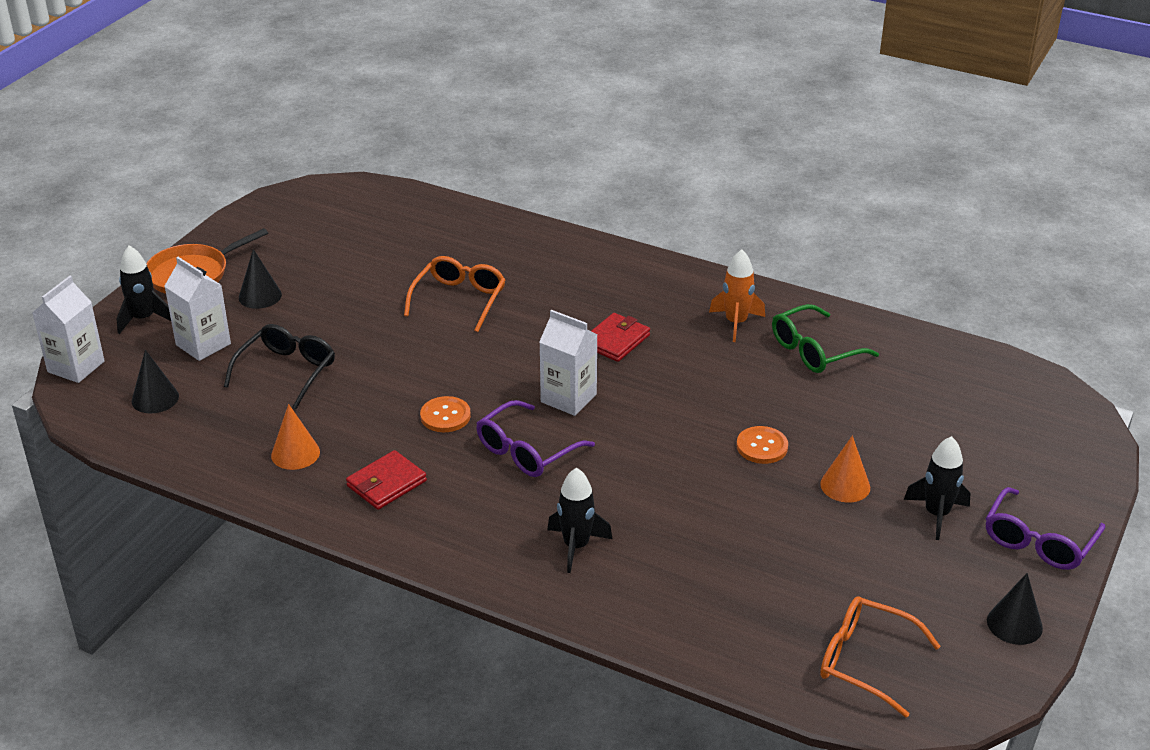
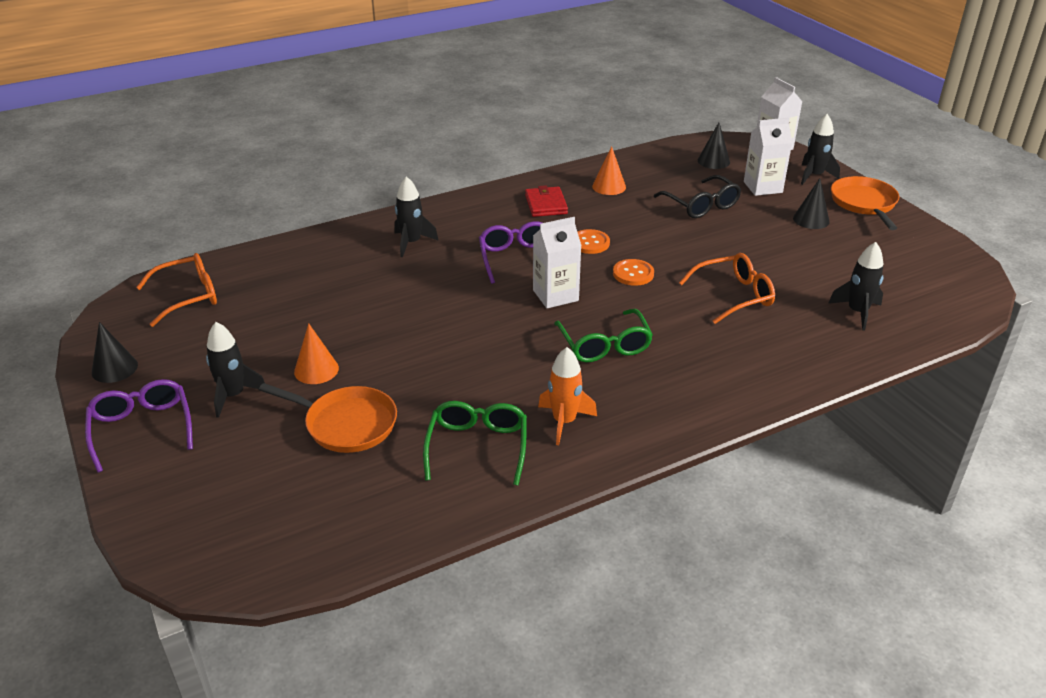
camera: 125 degrees right, 0 degrees up
(422, 234) = (857, 312): none -> black rocket
(459, 299) = (734, 295): orange glasses -> orange glasses turned 75 degrees counterclockwise
(615, 340) = (604, 345): red wallet -> green glasses
(762, 446) = (402, 354): orange button -> orange button (633, 274)
(879, 427) = (346, 424): none -> orange pan

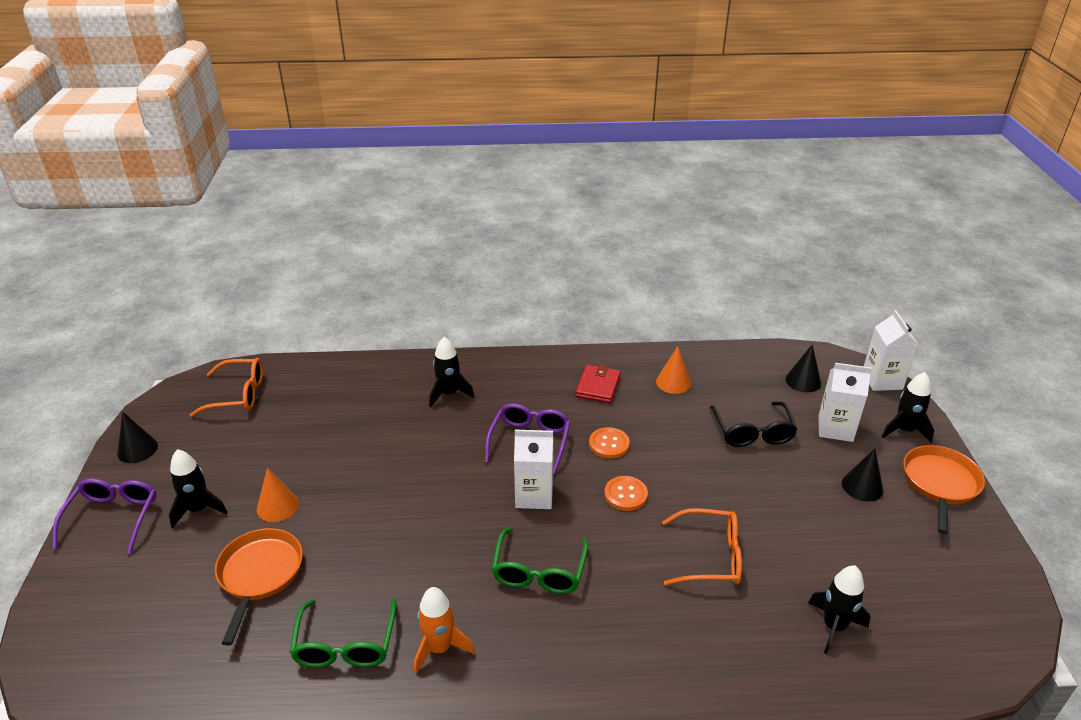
camera: 25 degrees right, 0 degrees up
(346, 424) = (259, 574): orange pan -> orange pan turned 135 degrees counterclockwise
(477, 447) = (345, 645): green glasses -> green glasses turned 150 degrees clockwise

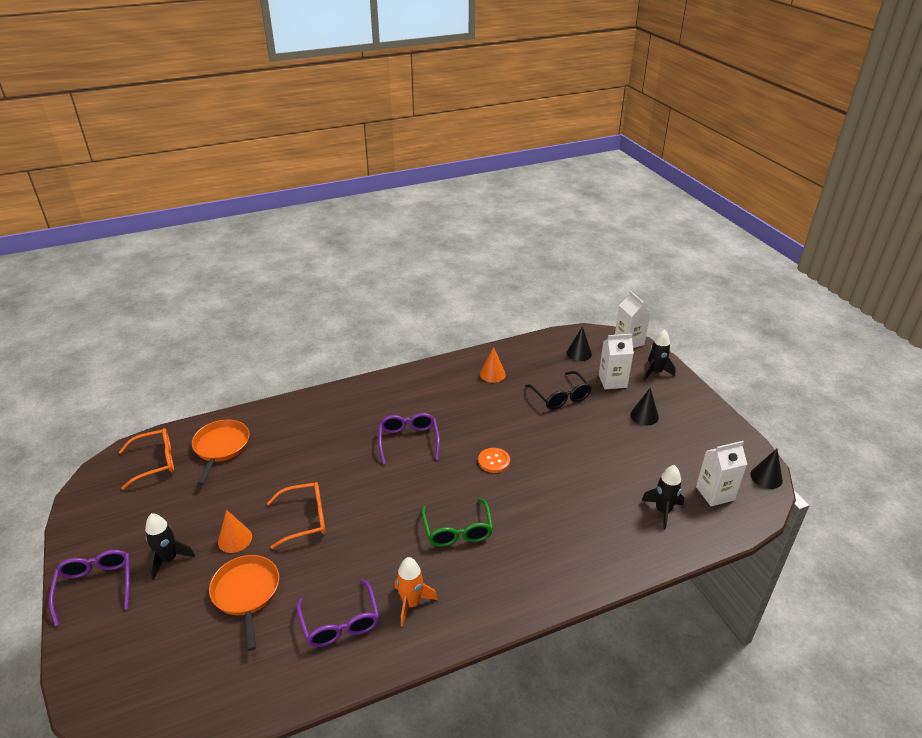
camera: 20 degrees left, 0 degrees up
(137, 449) = (88, 527): black cone -> black cone (766, 477)
(345, 645) = (340, 623): green glasses -> purple glasses
(449, 394) = (331, 421): black rocket -> none
(534, 495) = (429, 479): white carton -> white carton (715, 493)
(598, 386) = (440, 389): red wallet -> none
(609, 444) = (466, 429): orange button -> none
(710, 556) = (568, 488): orange glasses -> orange glasses (305, 519)
(940, 484) = (690, 402): orange pan -> orange pan (221, 447)

